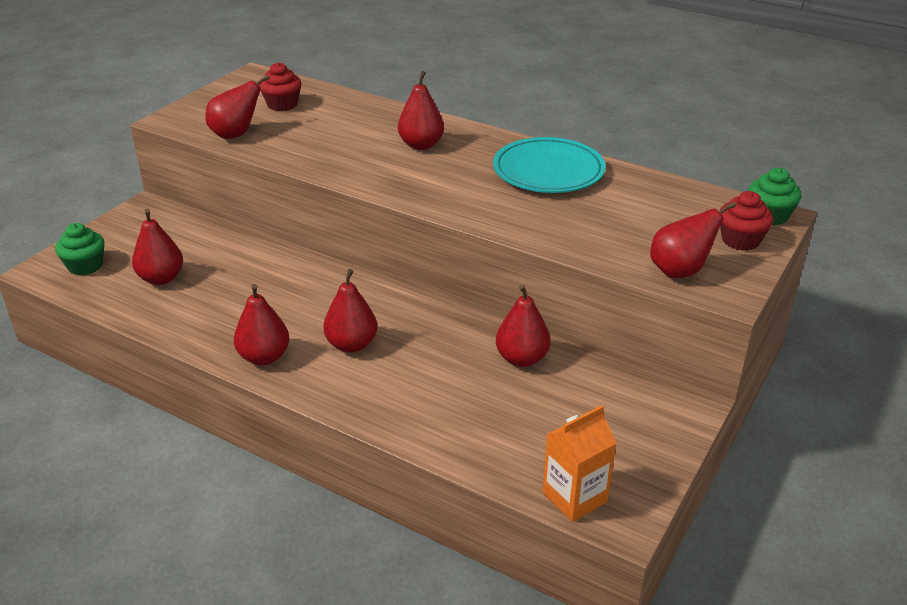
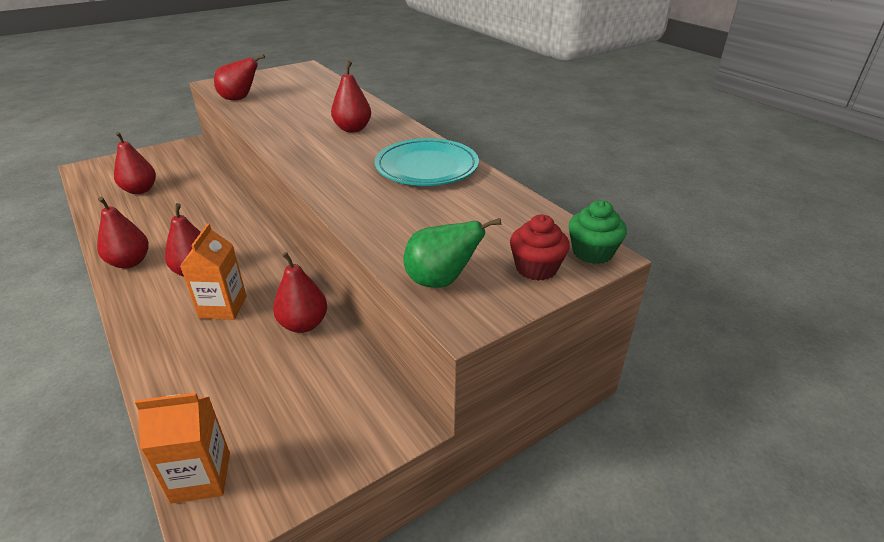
camera: 25 degrees right, 0 degrees up
(85, 266) = (110, 171): green cupcake -> none
(282, 104) = (295, 87): red cupcake -> none
(425, 368) = (223, 307): none -> orange carton
(680, 271) = (441, 281): red pear -> green pear

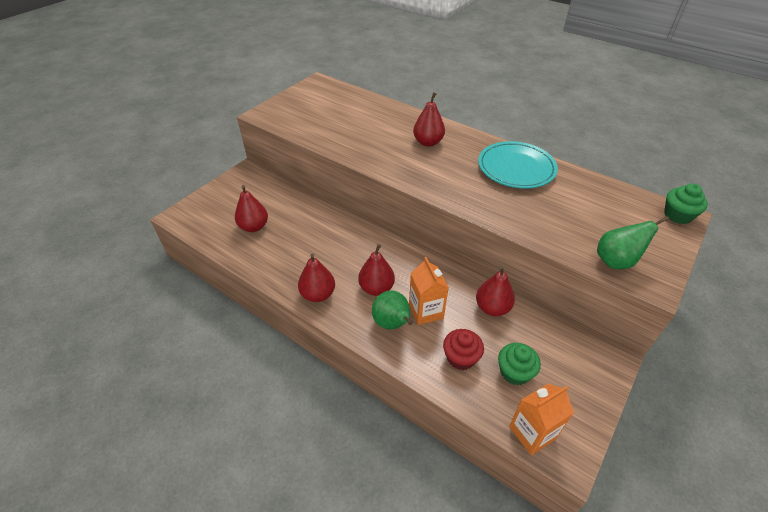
camera: 20 degrees left, 10 degrees up
(172, 309) = (392, 324): none -> green pear
(239, 99) = (304, 128): red pear -> none
(255, 401) = (514, 372): none -> green cupcake
(536, 268) = (658, 236): red cupcake -> red cupcake (461, 358)

